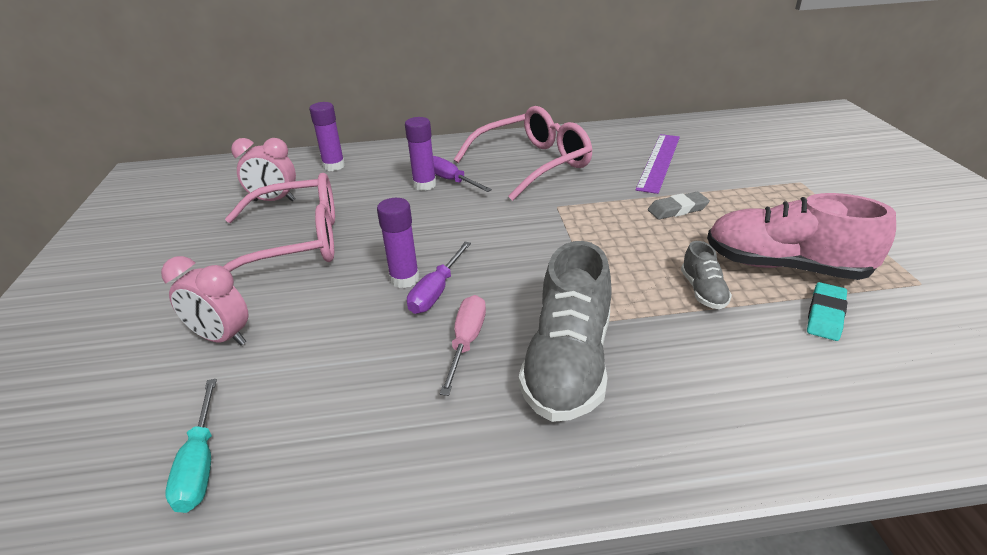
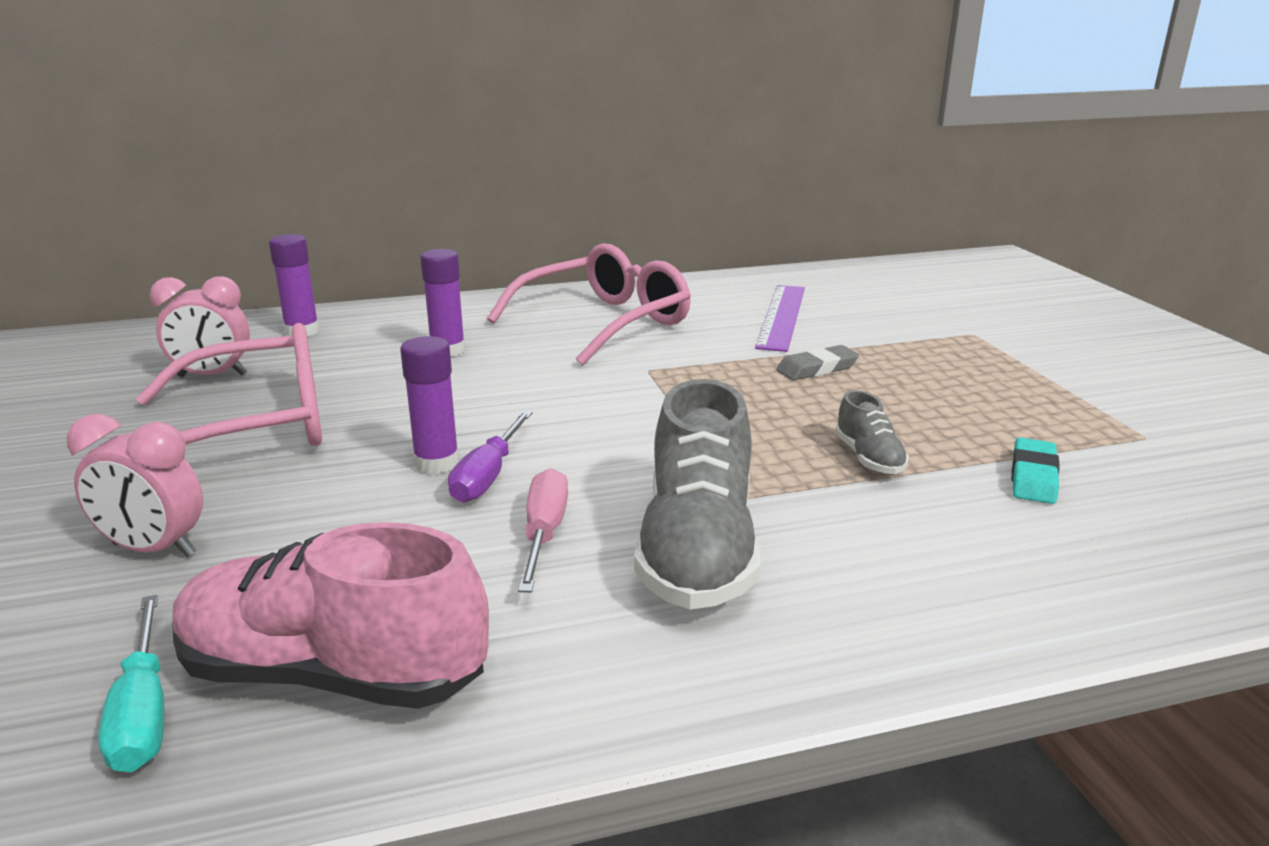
camera: 10 degrees left, 10 degrees down
(451, 180) = (487, 344): purple screwdriver -> none
(784, 266) = (970, 426): pink shoe -> pink shoe (333, 674)

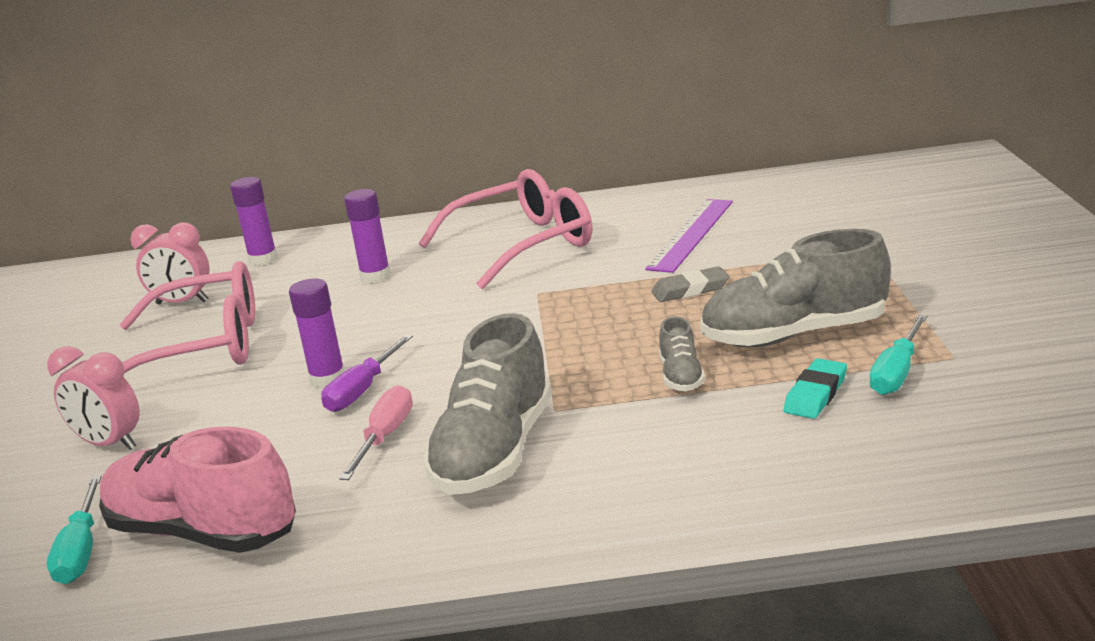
camera: 15 degrees right, 0 degrees up
(962, 414) = (794, 335): none -> grey shoe
(1101, 453) = (897, 372): none -> turquoise screwdriver

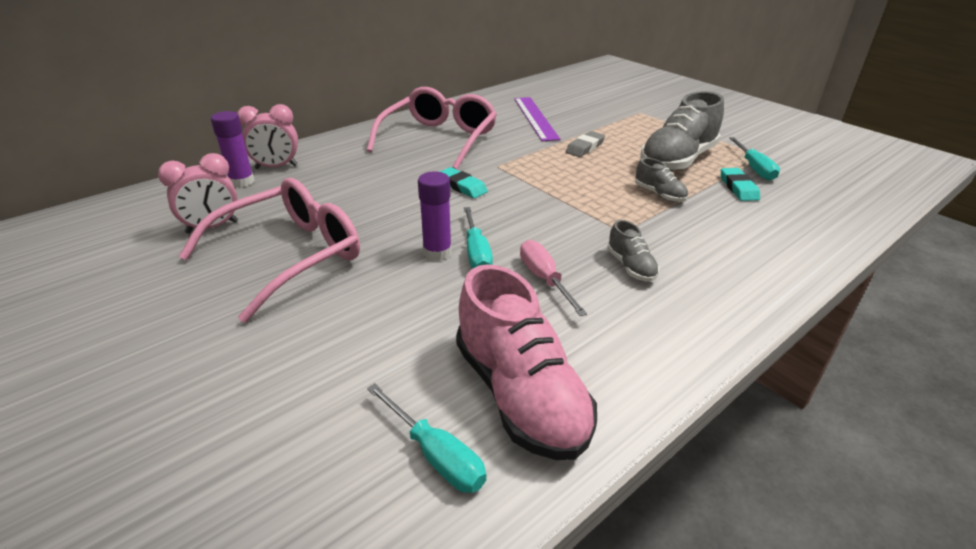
camera: 40 degrees left, 10 degrees up
(110, 444) = (319, 356): pink clock -> pink clock (276, 167)
(203, 532) = (520, 394): pink shoe -> pink shoe turned 105 degrees counterclockwise
(363, 390) = (476, 253): purple screwdriver -> turquoise screwdriver
(375, 276) = (361, 176): purple glue stick -> none
(460, 311) = (462, 186): none -> turquoise eraser
(494, 452) = (630, 267): grey shoe -> grey shoe, size x0.47

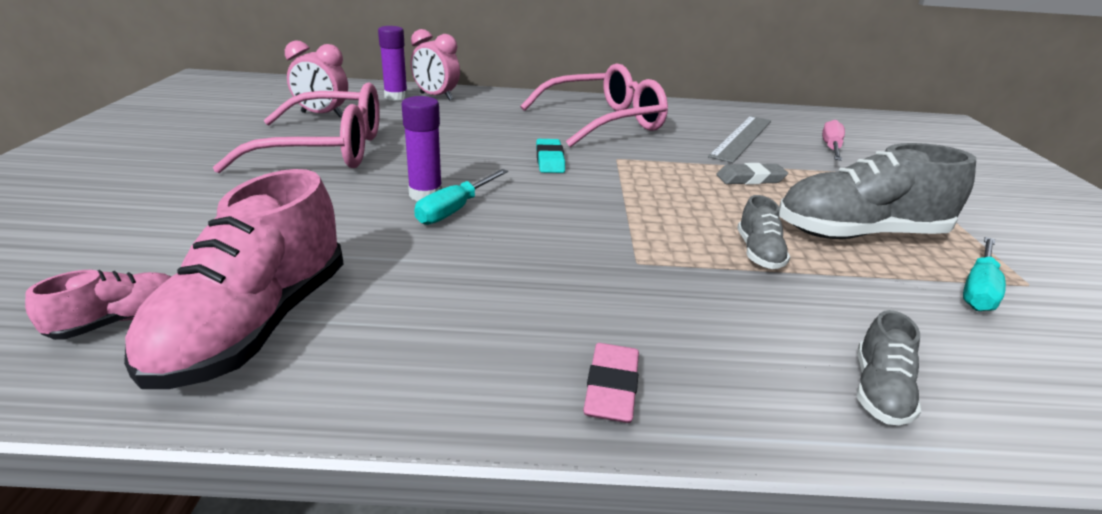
camera: 40 degrees right, 5 degrees down
(436, 455) = (119, 321): turquoise screwdriver -> pink shoe
(535, 118) = (742, 138): purple ruler -> grey ruler
(544, 279) = (468, 258): pink screwdriver -> pink screwdriver (831, 148)
(630, 267) = (577, 295): grey shoe -> grey shoe (879, 391)
(720, 303) = (611, 388): none -> pink eraser
(738, 188) = (902, 296): turquoise eraser -> none

